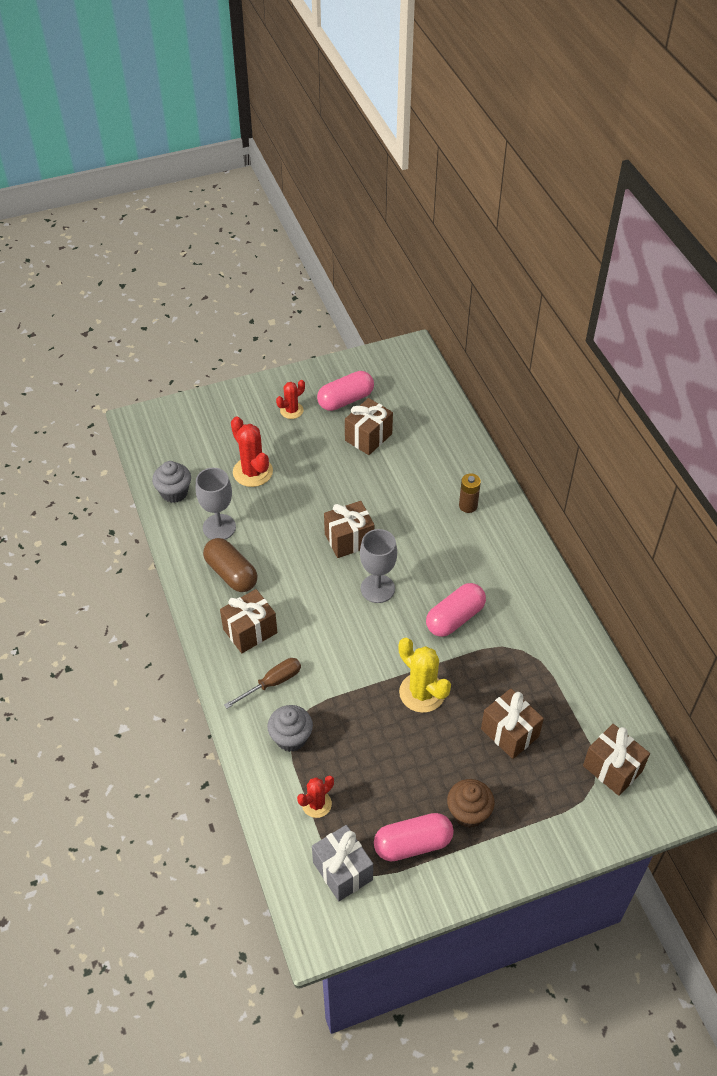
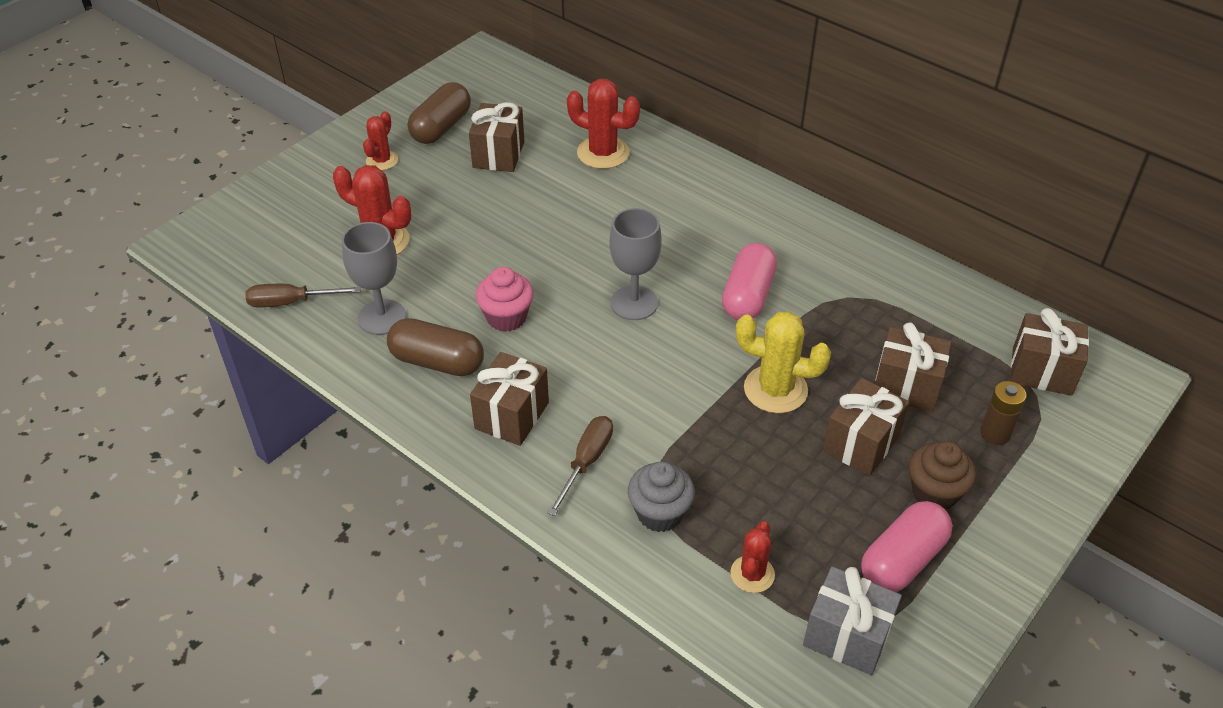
camera: 30 degrees left, 5 degrees down
(174, 492) = (291, 302): grey cupcake -> brown screwdriver
(292, 562) = (506, 317): none -> pink cupcake
(345, 400) = (441, 127): pink capsule -> brown capsule
(349, 540) = (559, 266): brown gift -> brown gift (861, 443)
(438, 465) = (603, 153): none -> red cactus
(468, 506) = (669, 179): brown battery -> brown battery (995, 433)

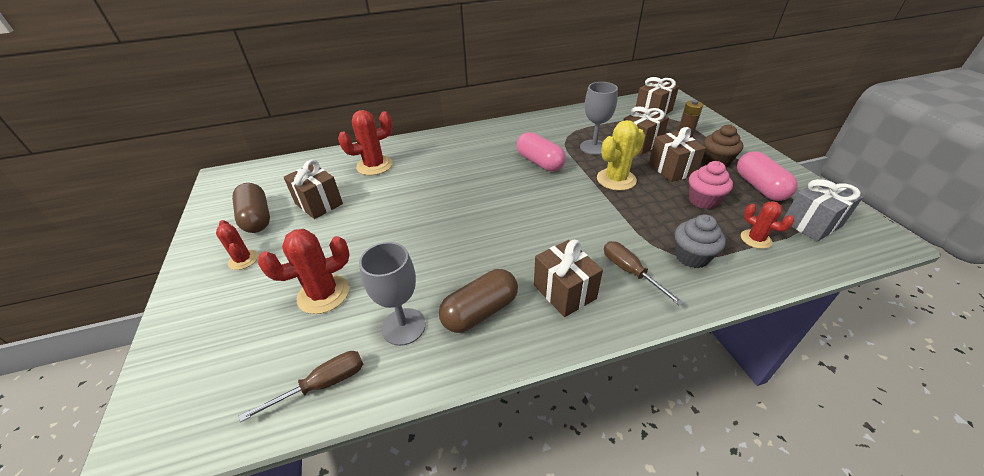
camera: 55 degrees left, 5 degrees down
(291, 302) = (322, 385): brown screwdriver -> brown screwdriver turned 150 degrees counterclockwise
(506, 317) = (469, 258): pink cupcake -> pink cupcake (703, 200)
(634, 303) = (508, 201): grey goblet -> grey goblet (594, 147)

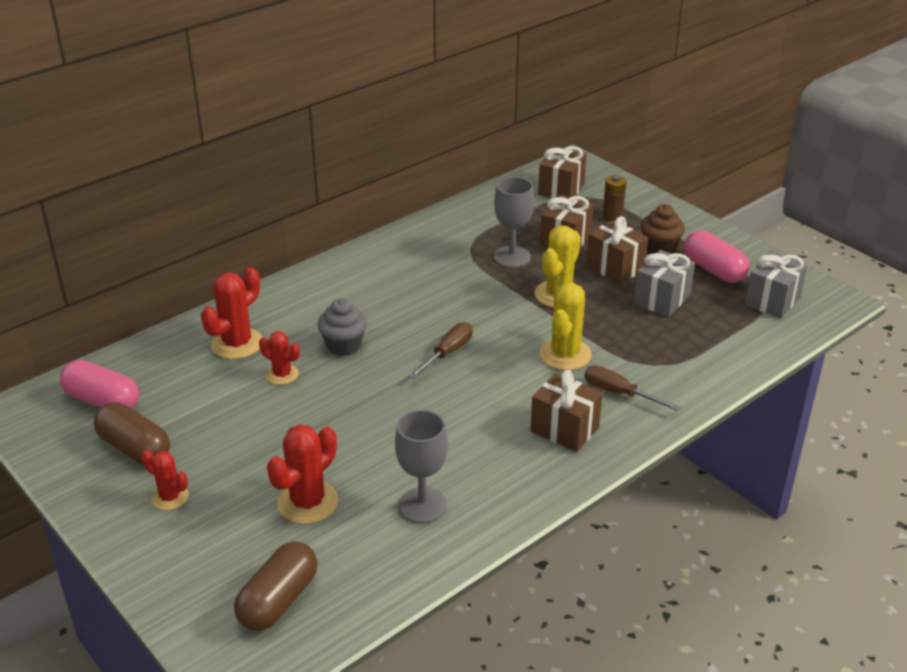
camera: 25 degrees left, 5 degrees down
(319, 204) = (204, 410): brown gift -> none
(322, 385) = (380, 574): brown screwdriver -> brown screwdriver (447, 353)
(480, 311) = (492, 470): brown capsule -> brown capsule (278, 600)
(540, 162) = (456, 292): pink capsule -> pink capsule (102, 401)
(598, 226) = (565, 354): none -> yellow cactus
(691, 257) = (671, 363): grey cupcake -> grey cupcake (343, 345)
(703, 200) = (662, 299): pink cupcake -> grey gift
(755, 239) = (725, 330): red cactus -> red cactus (282, 374)

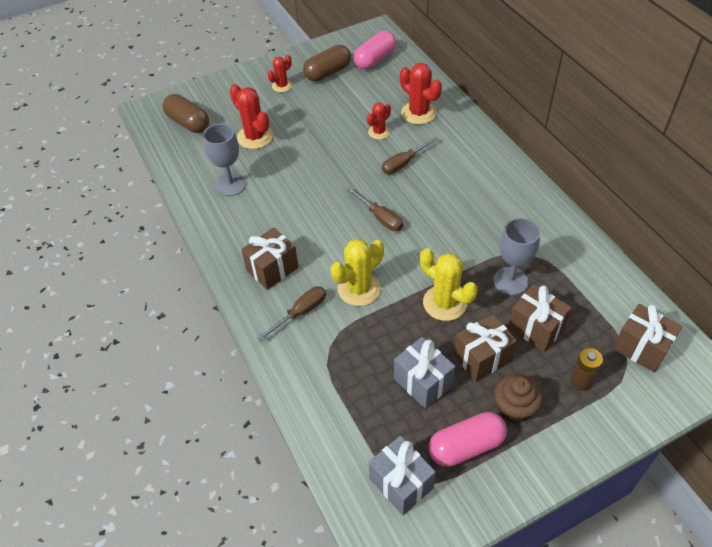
camera: 105 degrees right, 15 degrees up
(343, 345) = (404, 163): grey cupcake -> brown screwdriver
(565, 354) = (359, 289): yellow cactus -> yellow cactus turned 75 degrees counterclockwise

